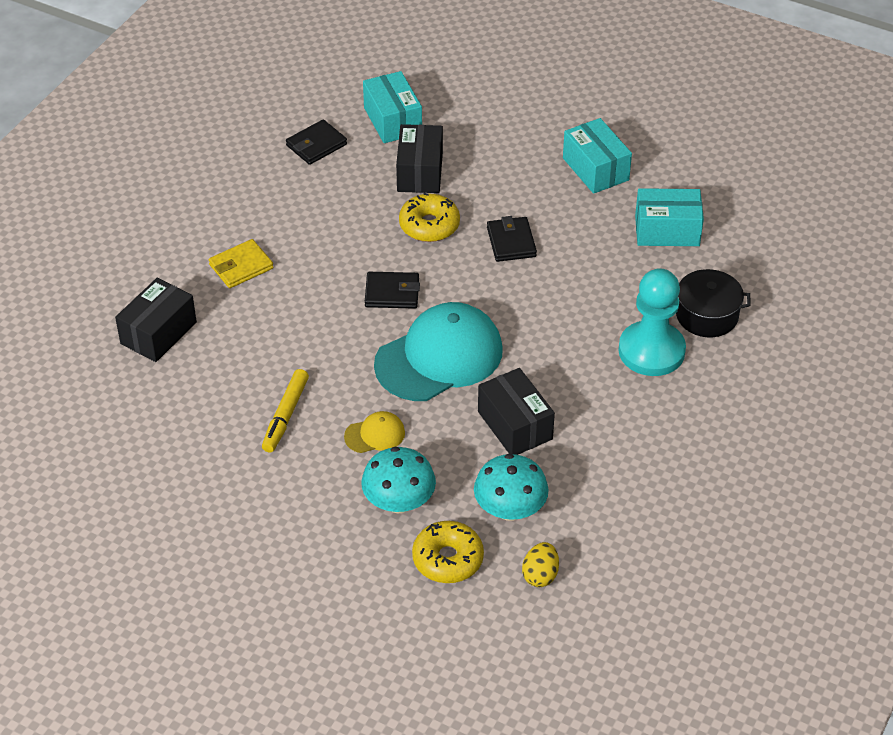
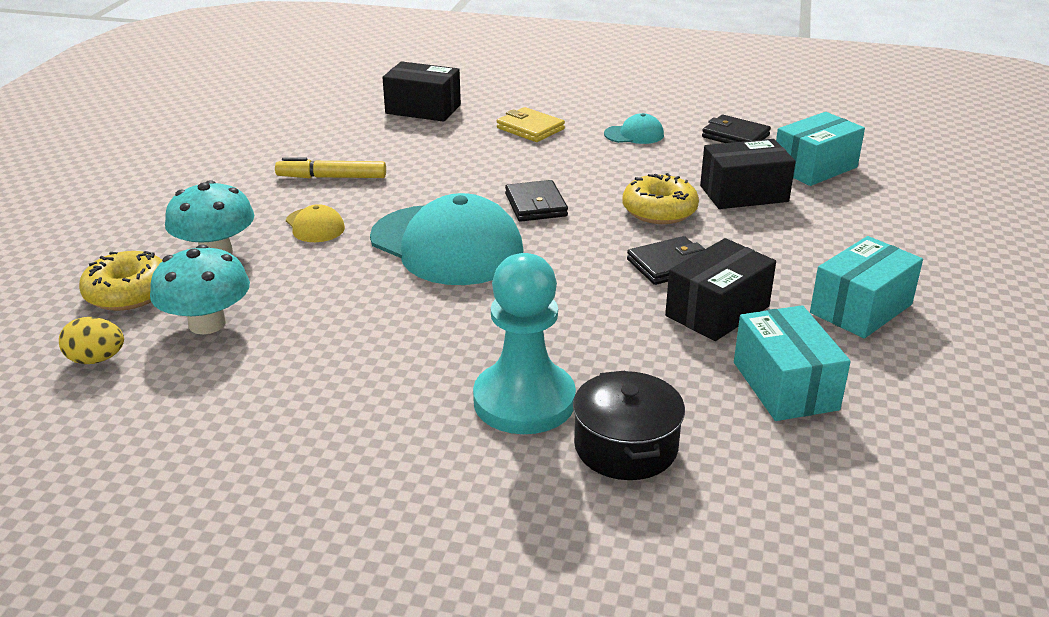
camera: 75 degrees right, 15 degrees down
(285, 204) = (634, 134): none -> turquoise cap
(515, 425) = (349, 309): black box -> black box (717, 311)

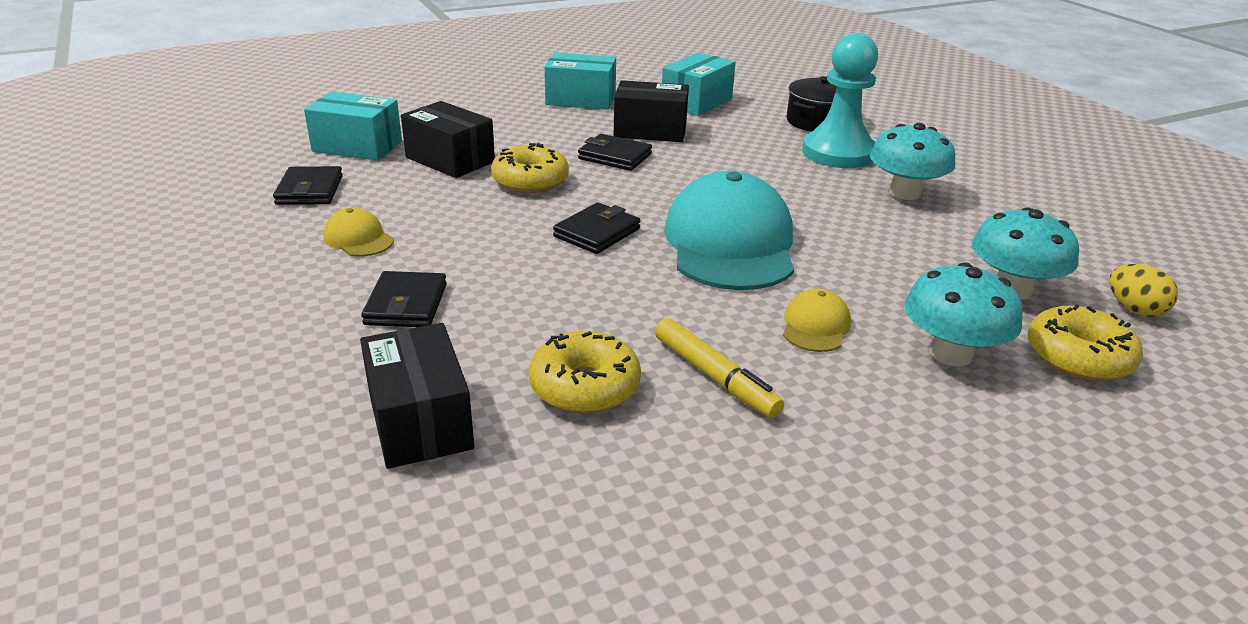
camera: 130 degrees left, 0 degrees up
(383, 146) = (584, 387): none -> yellow donut
(392, 382) = (905, 193): none -> turquoise mushroom
(530, 128) = (406, 304): yellow wallet -> black wallet
(634, 134) = (358, 238): turquoise cap -> yellow cap

